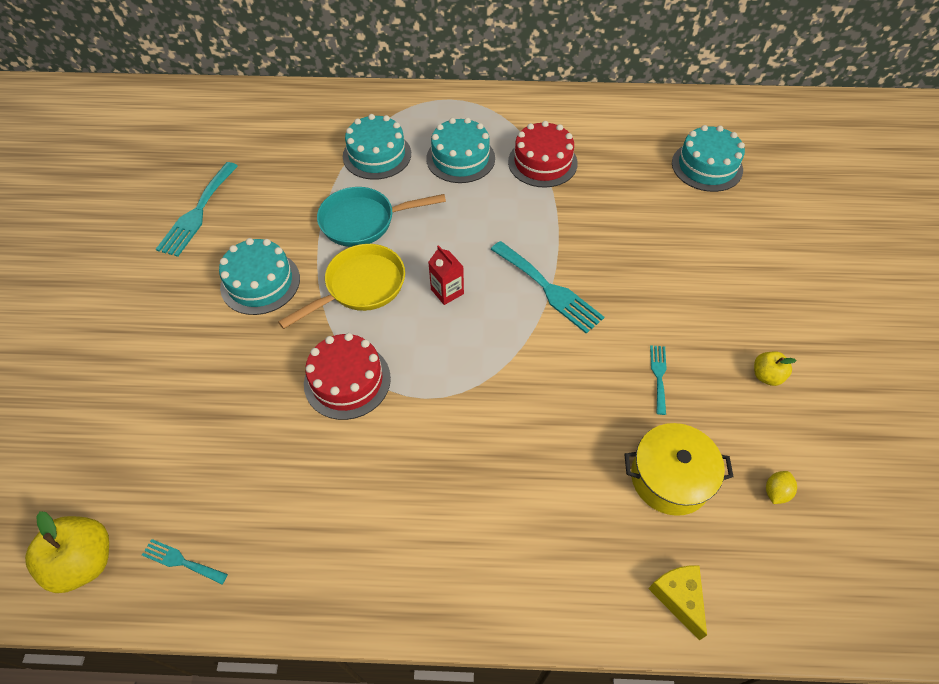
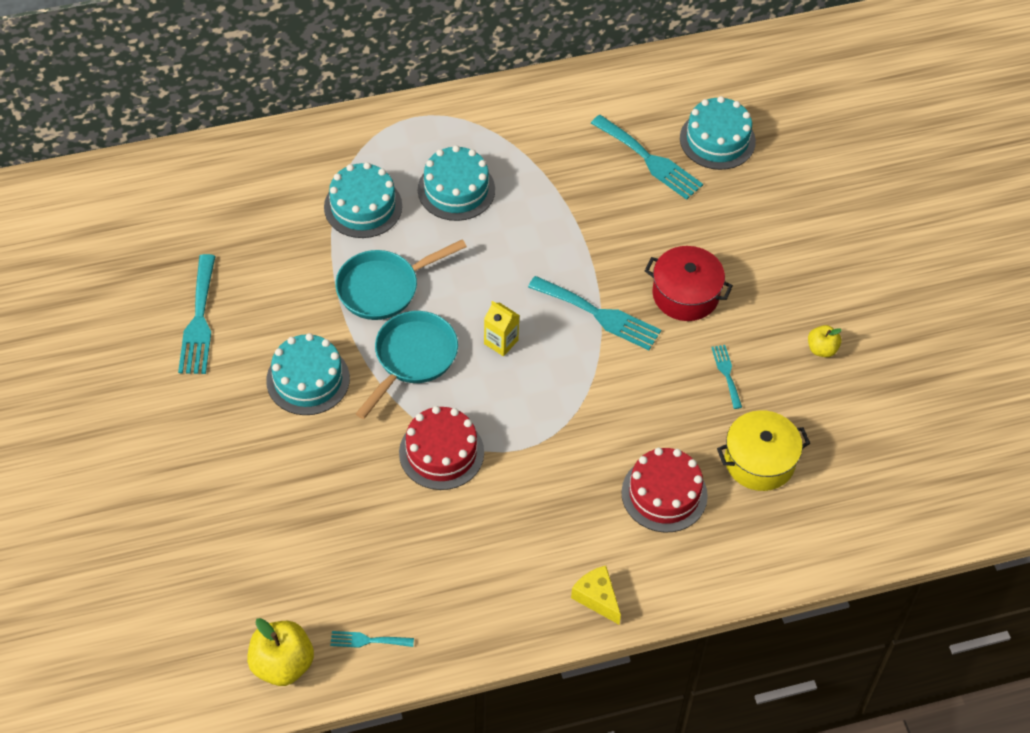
camera: 20 degrees left, 0 degrees up
(360, 287) = (412, 358): yellow pan -> turquoise pan
(447, 291) = (501, 342): red carton -> yellow carton
(542, 162) = (545, 174): red cake -> red cake (664, 494)
(638, 290) = (685, 294): none -> red pot
(639, 170) = (650, 160): none -> turquoise fork
(678, 597) = (790, 552): yellow cheese -> yellow cheese (597, 598)
(776, 492) = (849, 449): yellow lemon -> none

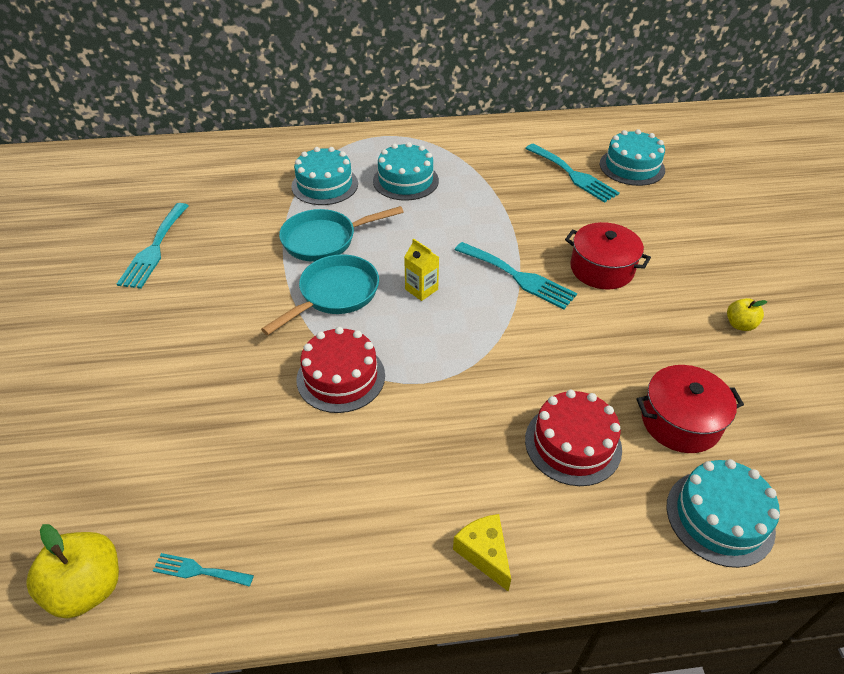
camera: 10 degrees right, 10 degrees down
(308, 379) = (232, 302): turquoise cake -> turquoise cake (719, 517)
(726, 373) = (642, 336): turquoise fork -> none
(759, 461) = (680, 421): yellow pot -> red pot

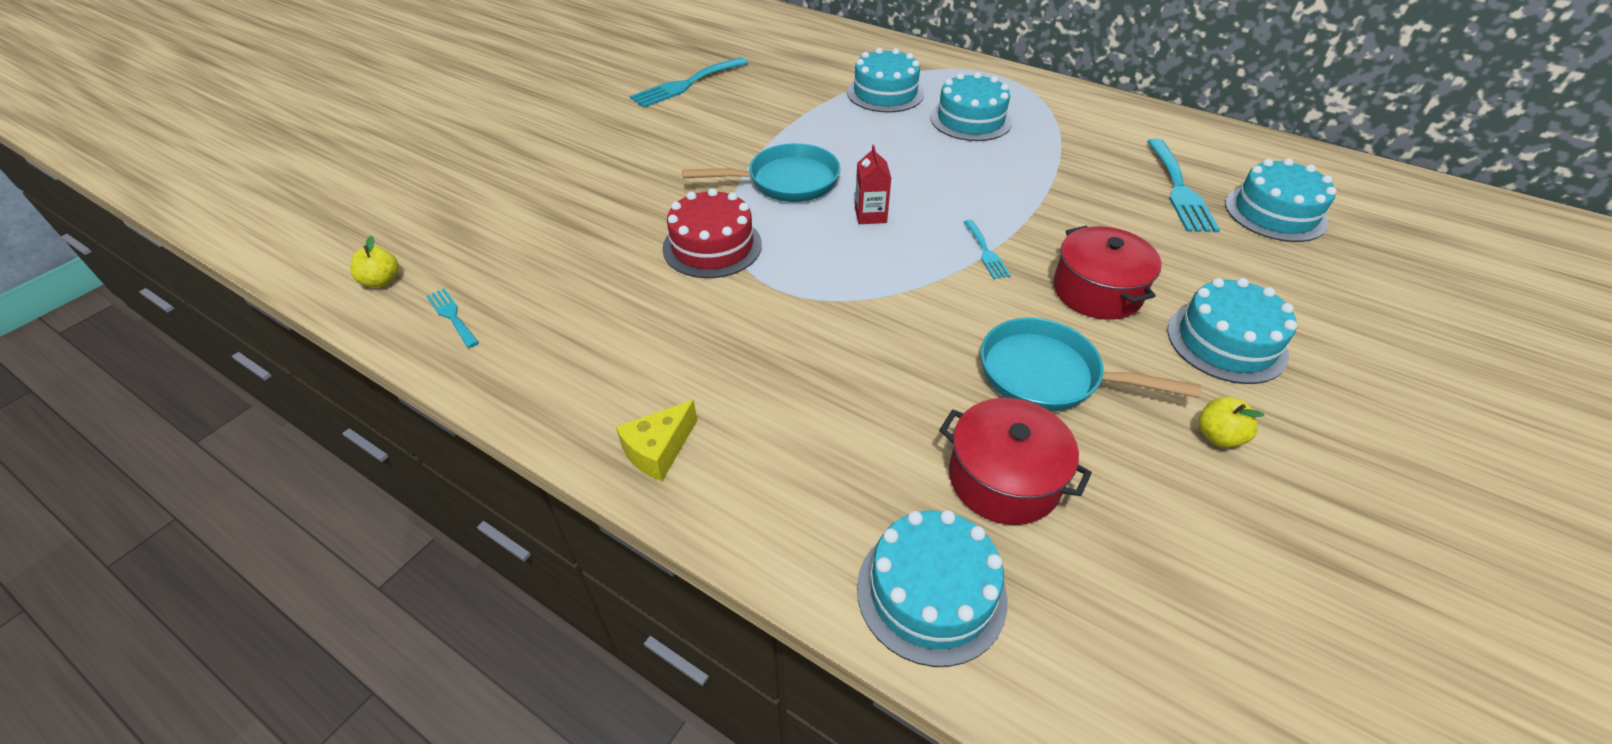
camera: 40 degrees right, 0 degrees up
(88, 588) = (382, 281): yellow apple -> yellow apple, size x0.57
(325, 240) = (830, 136): turquoise pan -> turquoise pan (1048, 375)
(421, 289) = (870, 215): yellow carton -> red carton
(484, 553) = (658, 450): yellow cheese -> yellow cheese turned 150 degrees counterclockwise
(518, 277) = (986, 252): turquoise fork -> turquoise fork, size x0.53
(573, 444) = (854, 422): red cake -> none
(689, 264) = (1226, 342): none -> turquoise cake

